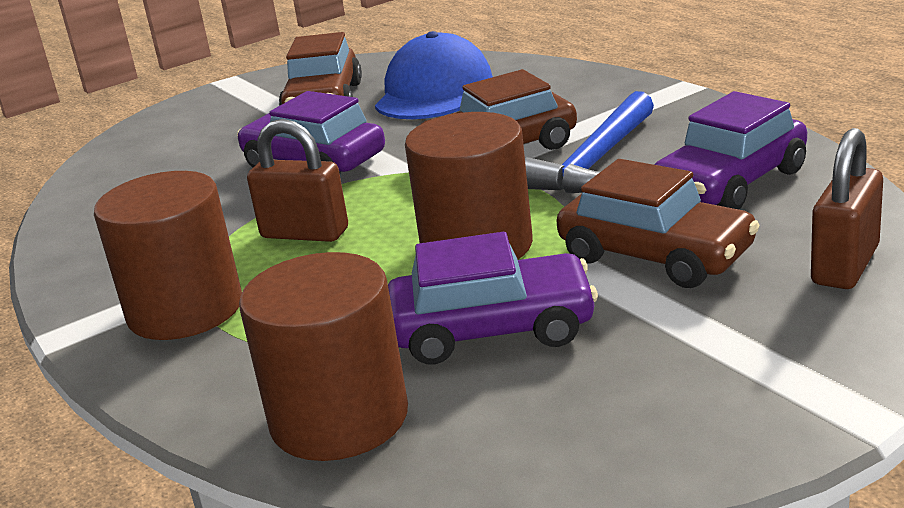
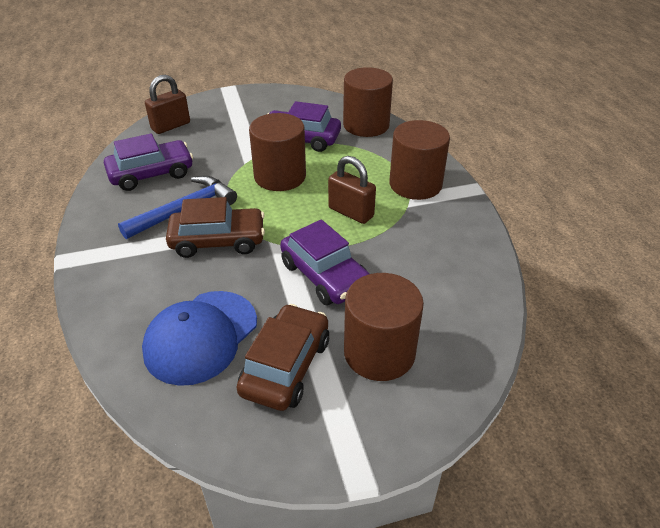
camera: 165 degrees left, 15 degrees up
(221, 132) = (379, 352): none -> brown cylinder
(656, 255) = (220, 149): brown car -> none

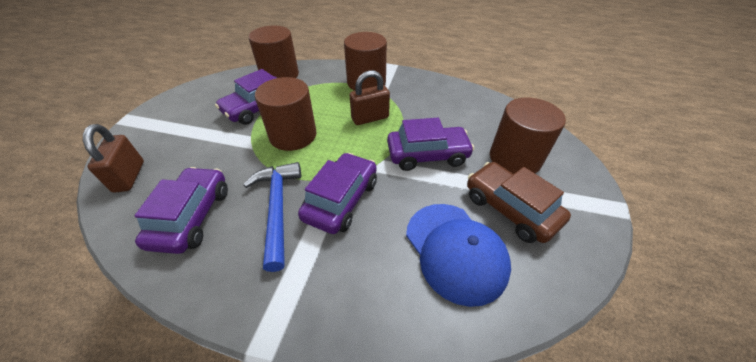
camera: 60 degrees left, 5 degrees up
(218, 240) = (341, 200): brown car -> purple car

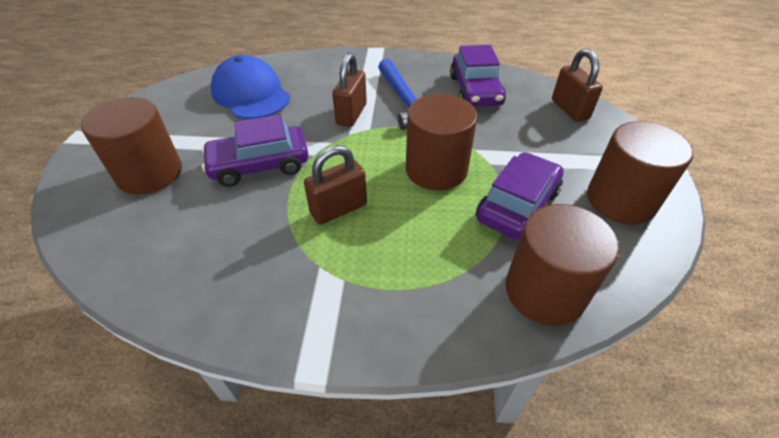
camera: 170 degrees right, 0 degrees up
(341, 200) = (351, 114): purple car -> brown padlock
(366, 82) = (360, 294): brown cylinder -> brown cylinder (620, 200)
(510, 209) = (188, 124): brown car -> none

